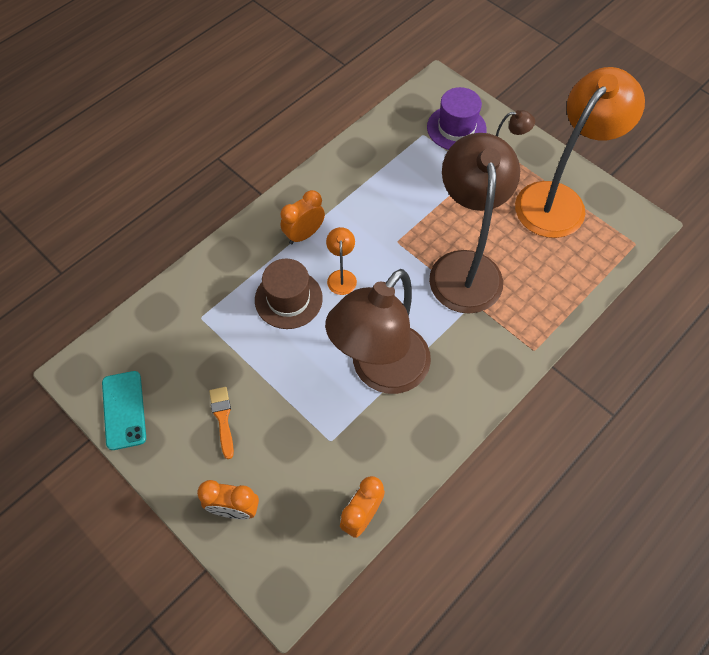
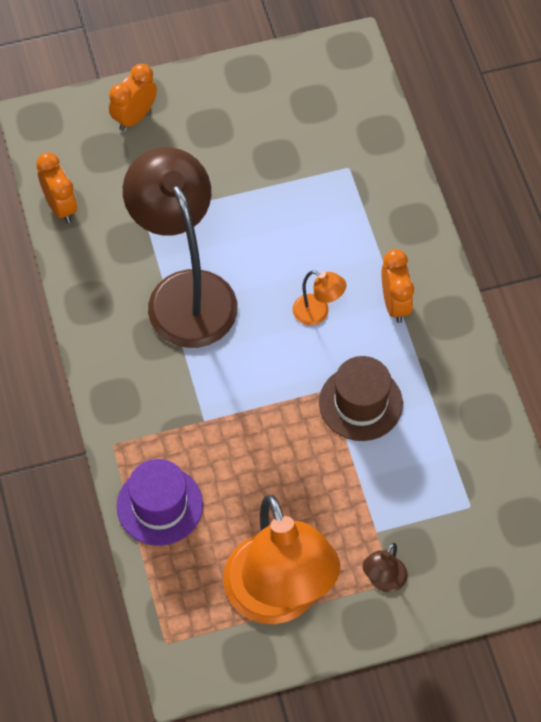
camera: 120 degrees right, 0 degrees up
(124, 410) = (286, 71): turquoise phone -> none
(223, 418) = (226, 142): orange brush -> none
(288, 299) = (321, 252): brown hat -> brown hat (360, 403)
(456, 128) = (458, 551): purple hat -> purple hat (159, 505)
(464, 267) = (253, 438): brown lamp -> none

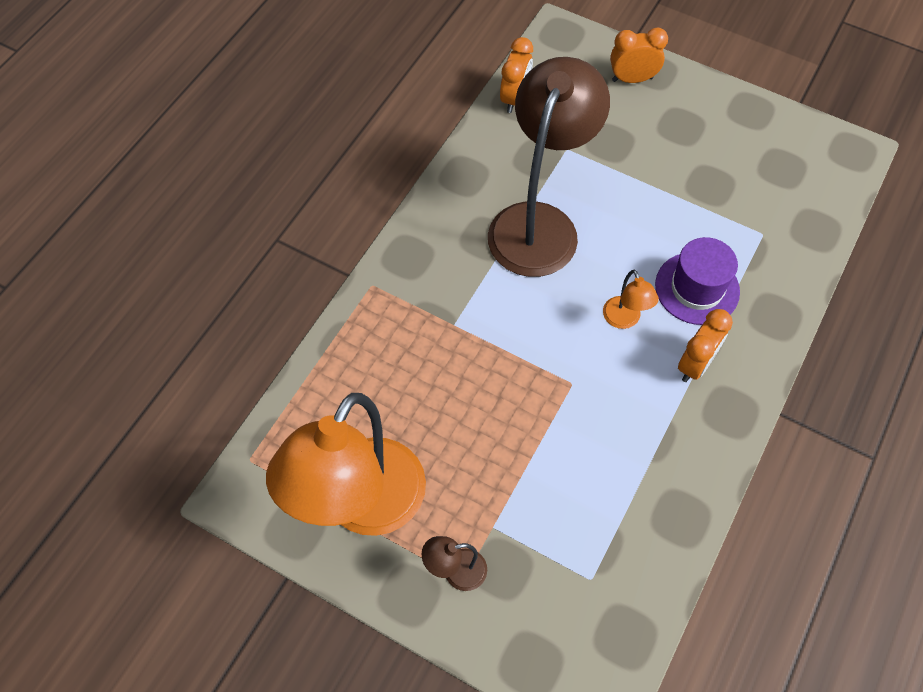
camera: 45 degrees right, 0 degrees up
(159, 505) = (356, 356): purple hat -> purple hat (697, 288)
(360, 403) = (587, 416): brown hat -> none

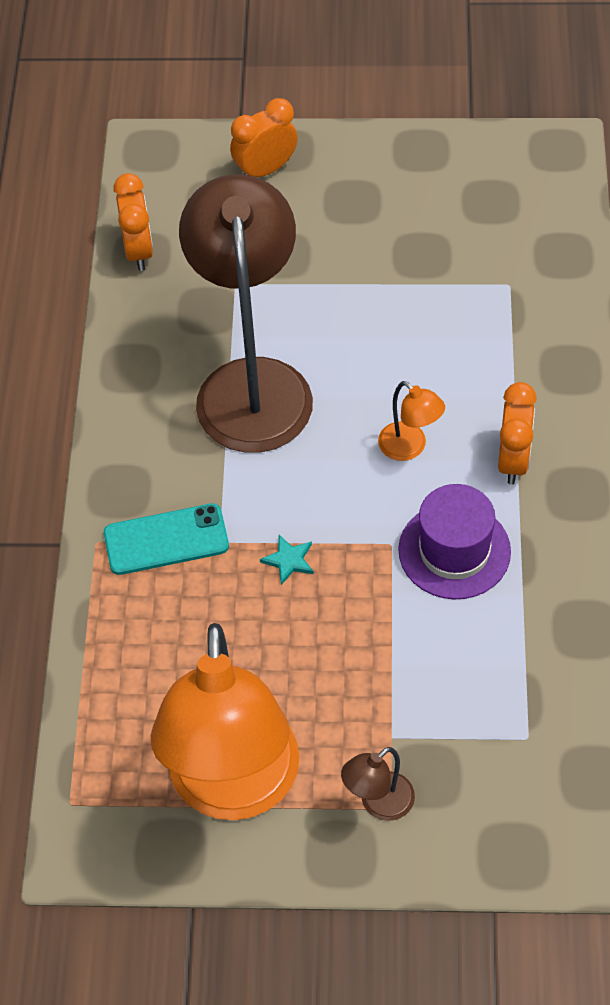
camera: 25 degrees left, 5 degrees down
(419, 306) = (166, 540): none -> turquoise phone
(494, 361) = (289, 560): none -> turquoise star
(697, 288) = (470, 377): purple hat -> purple hat (454, 551)

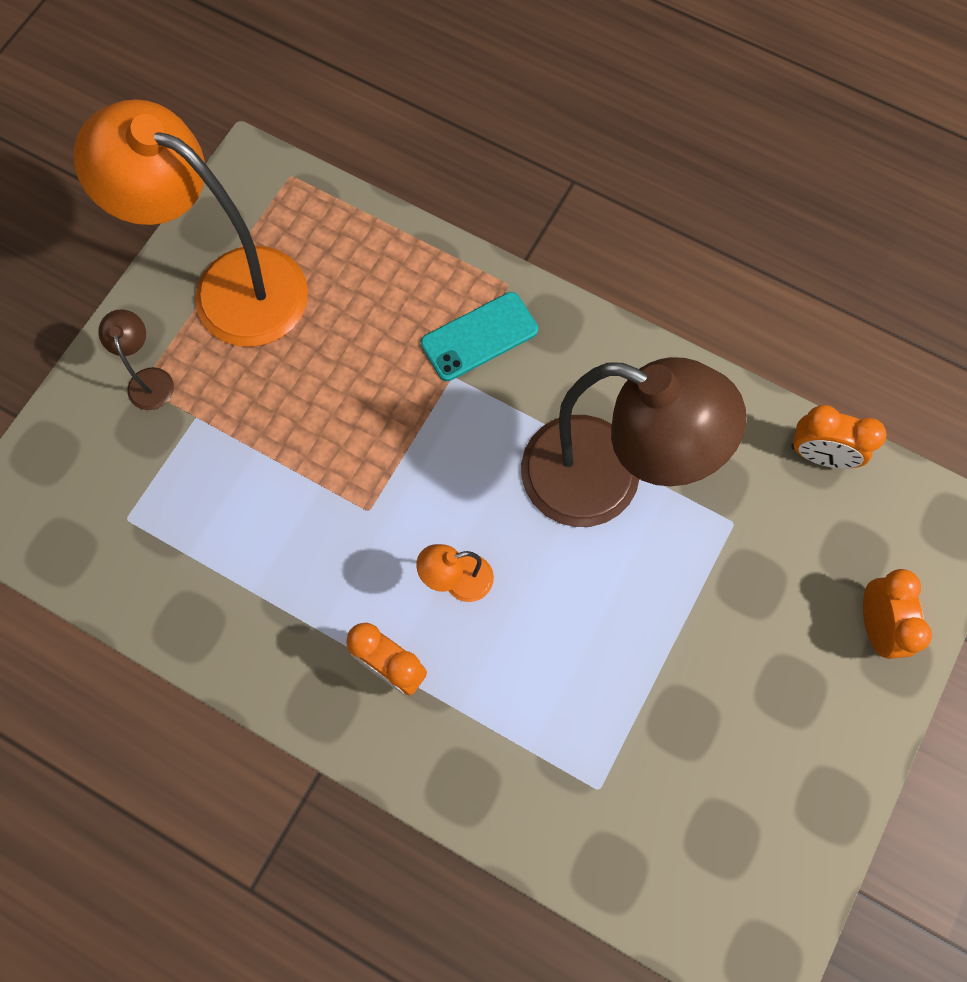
camera: 115 degrees right, 15 degrees up
(166, 540) = (479, 337): turquoise phone -> turquoise phone turned 45 degrees clockwise
(289, 560) = (402, 421): turquoise star -> none
(454, 551) = (330, 560): purple hat -> none

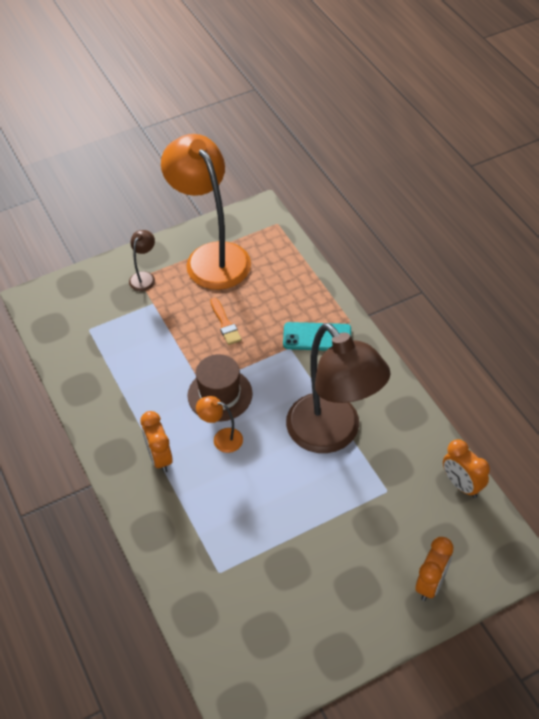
camera: 35 degrees right, 20 degrees down
(331, 390) = (225, 324): none -> orange brush
(405, 511) = (220, 394): none -> brown hat

